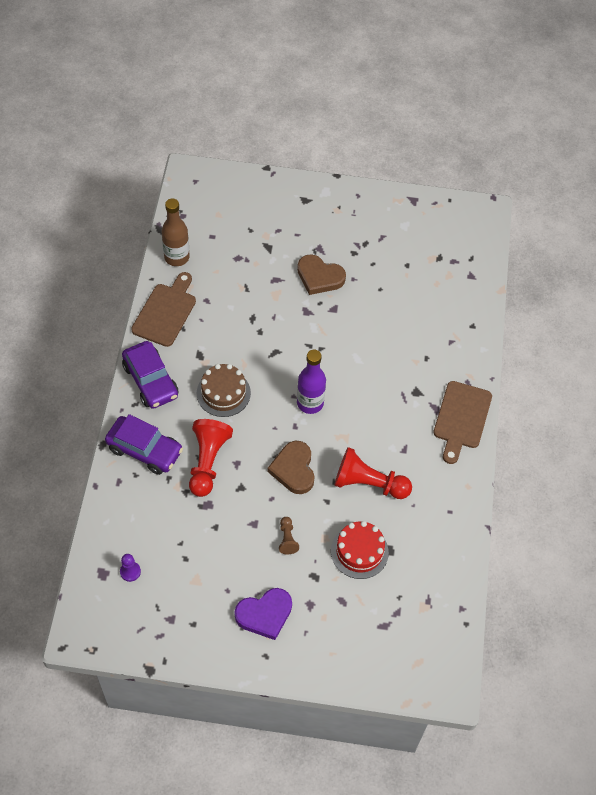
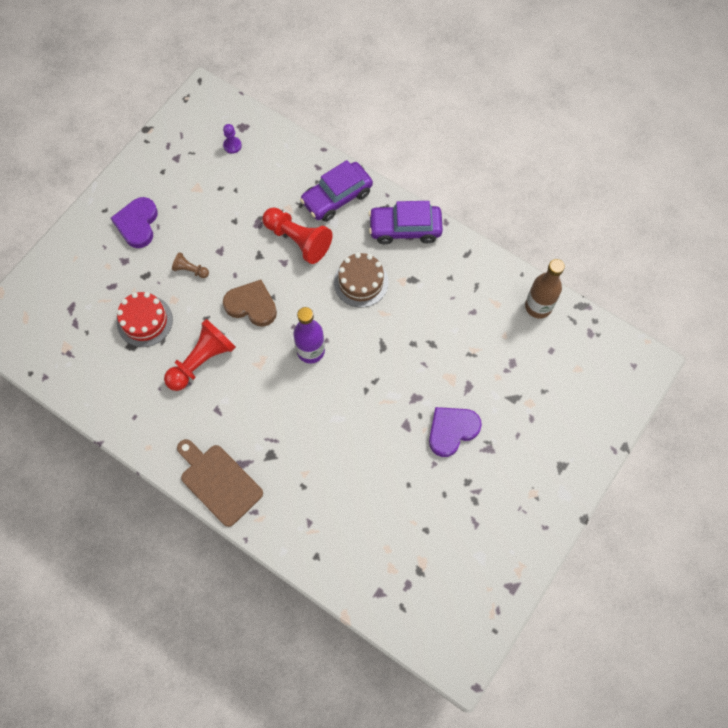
camera: 120 degrees right, 10 degrees up
(166, 312) = (475, 271): brown cutting board -> none
(319, 277) = (452, 431): brown heart -> purple heart

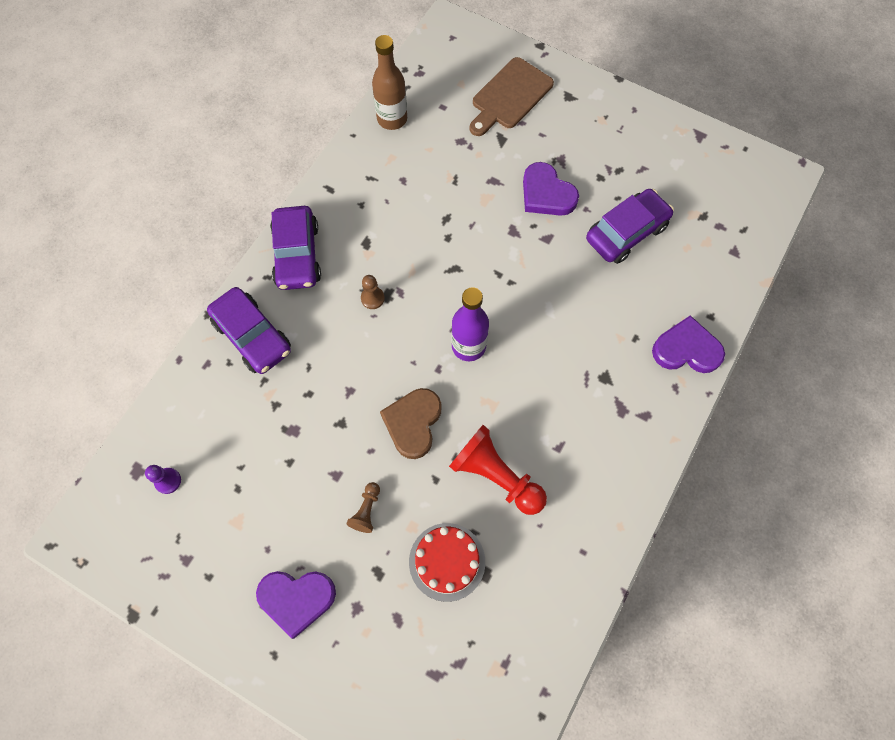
camera: 95 degrees left, 0 degrees up
(219, 482) = (648, 432): brown cutting board -> brown cutting board (509, 96)
(287, 528) = (686, 349): none -> purple heart
(298, 240) = (317, 377): red pawn -> none
(361, 282) = (372, 298): brown cake -> brown pawn
(406, 496) = (626, 232): none -> purple car

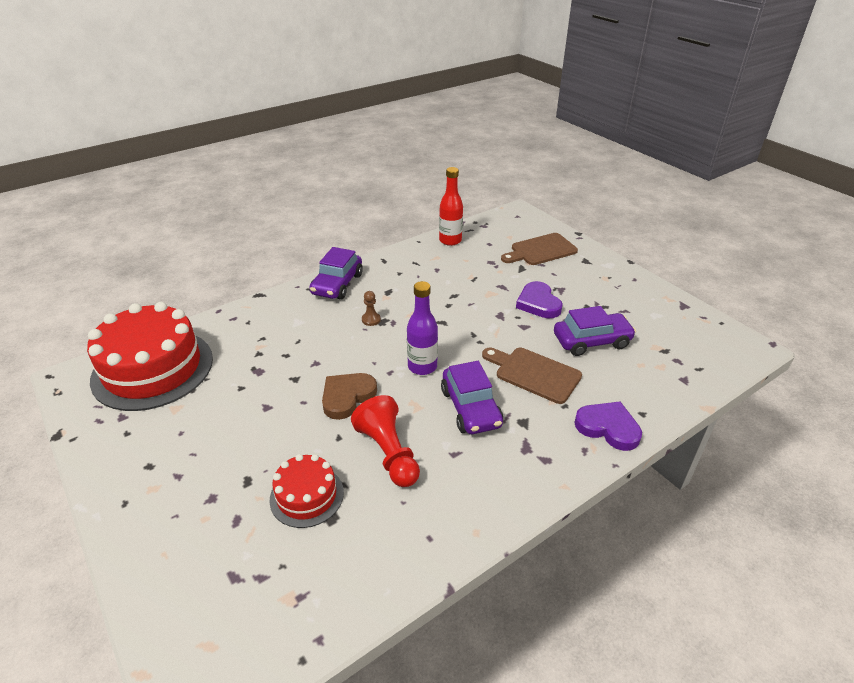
camera: 25 degrees right, 30 degrees down
(168, 481) = (153, 369): purple pawn -> red cake
(252, 336) = (274, 314): purple car -> purple car (470, 408)
(297, 599) = (173, 473): purple heart -> none
(366, 510) = (271, 437): brown pawn -> none
(392, 119) = (450, 240): brown bottle -> red bottle
(587, 306) = (534, 373): none -> brown cutting board

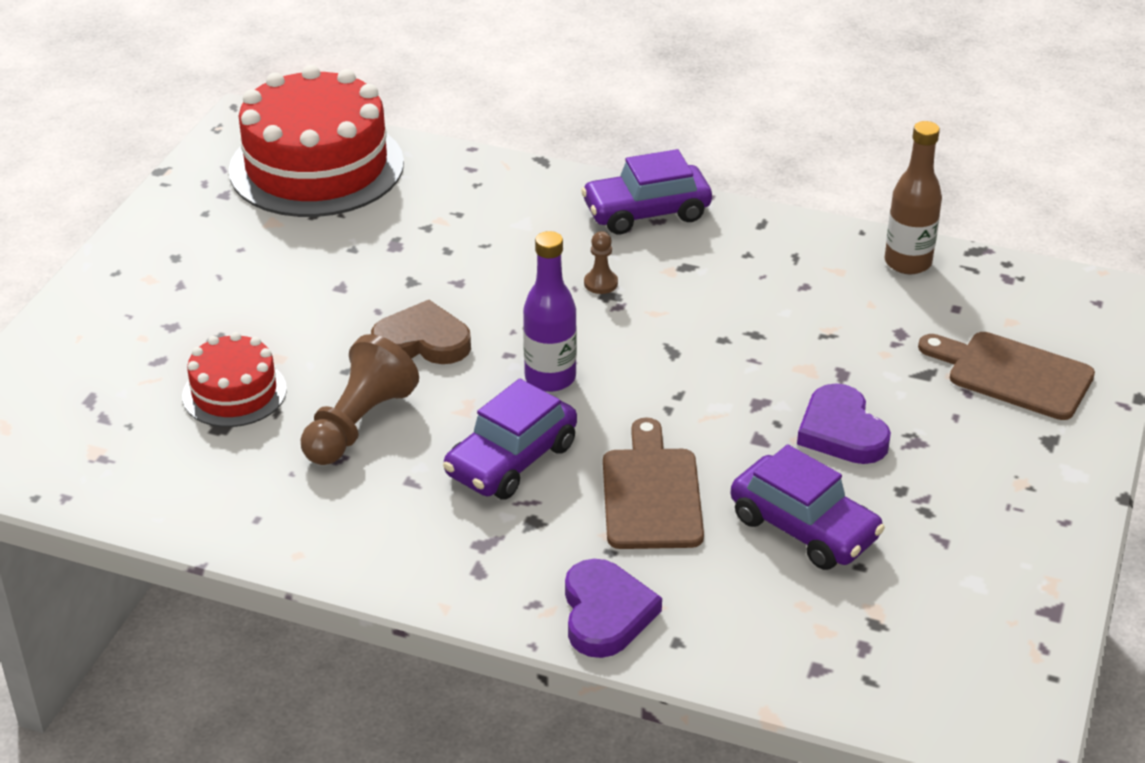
camera: 55 degrees right, 0 degrees up
(388, 453) = (358, 424): red pawn -> brown pawn
(450, 240) = (907, 263): red bottle -> brown bottle
(538, 303) = (841, 431): purple heart -> purple heart turned 60 degrees counterclockwise

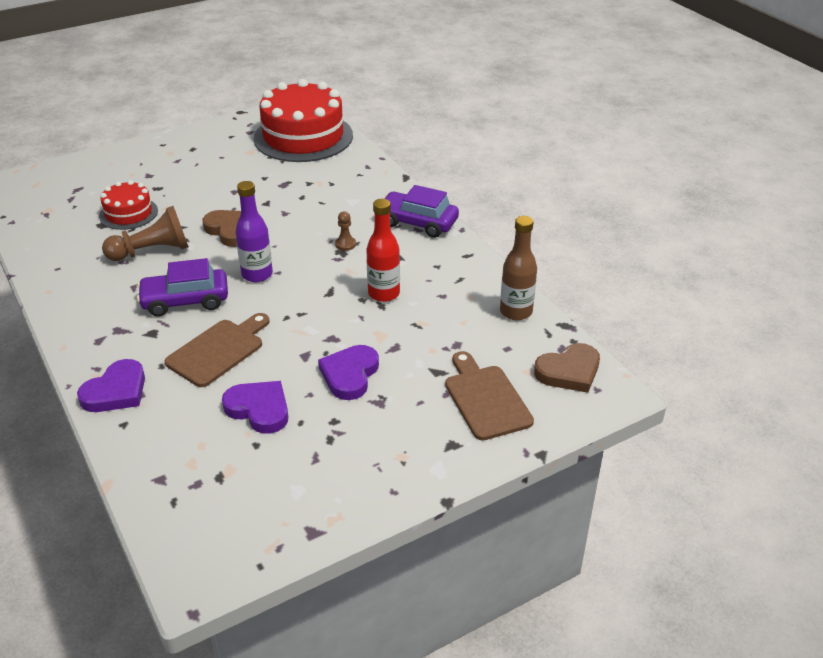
camera: 40 degrees right, 0 degrees up
(737, 319) = (384, 293): none -> red bottle
(804, 528) = (259, 409): purple car -> purple heart
(1048, 299) = (569, 371): none -> brown heart

